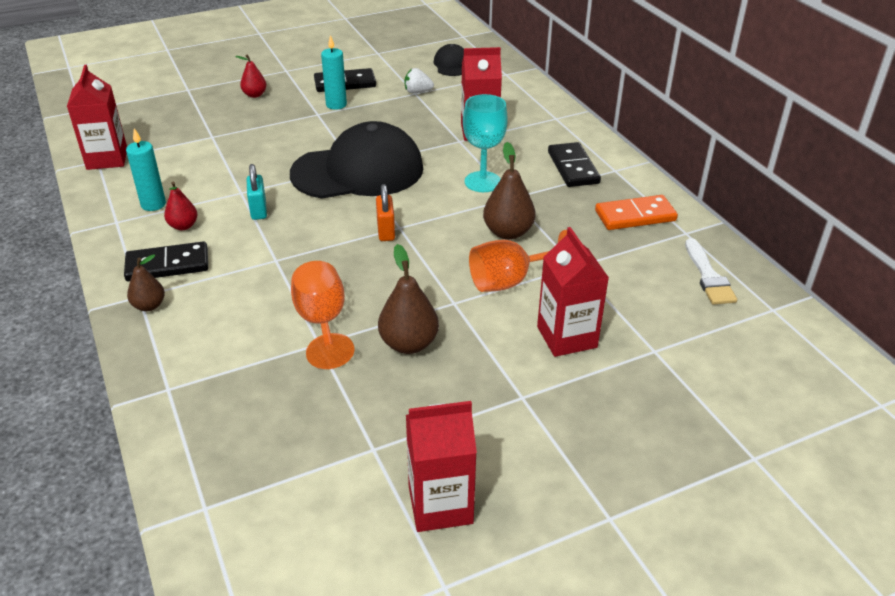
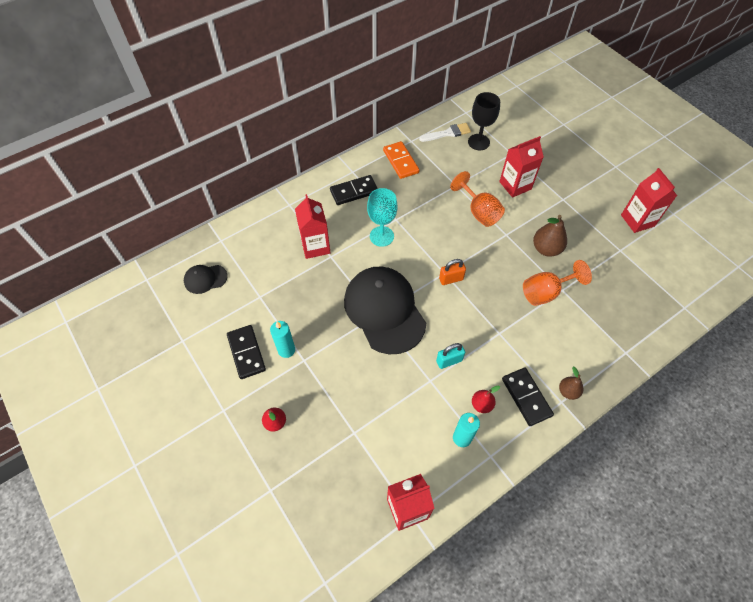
camera: 100 degrees left, 20 degrees up
(417, 92) = (257, 295): white strawberry -> none
(508, 232) = (434, 217): brown pear -> none
(686, 311) = (478, 142): none -> black goblet

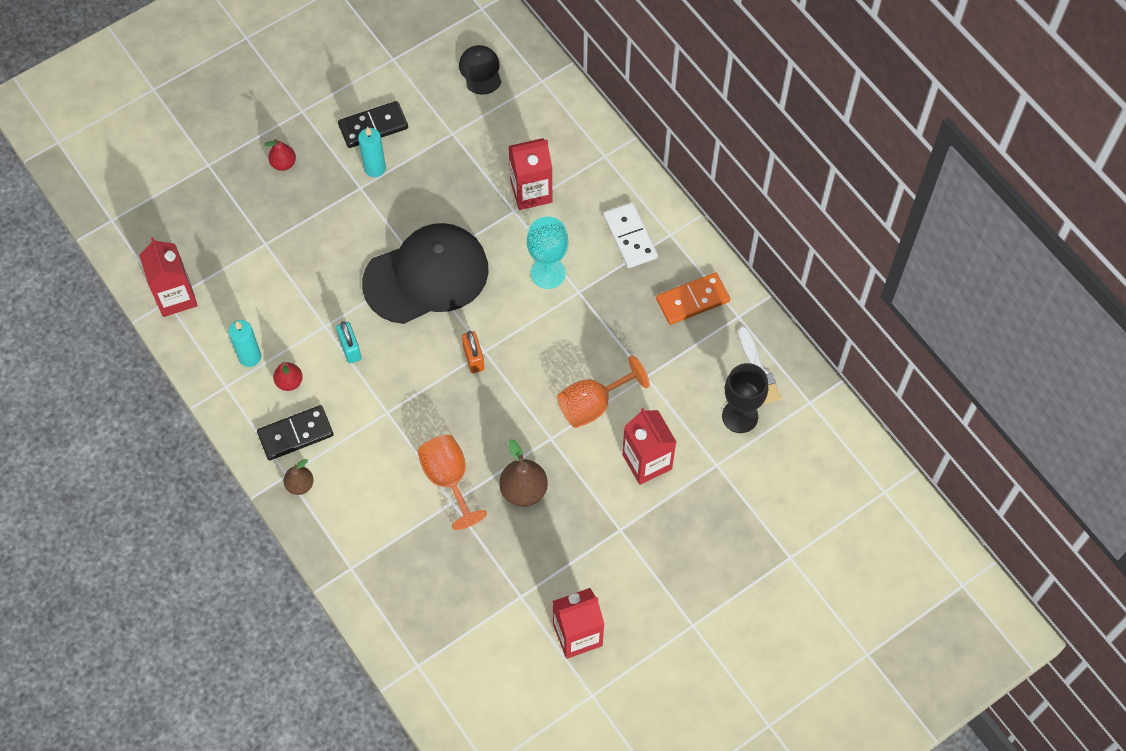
camera: 90 degrees right, 5 degrees up
(354, 191) = (630, 237): black domino -> white domino

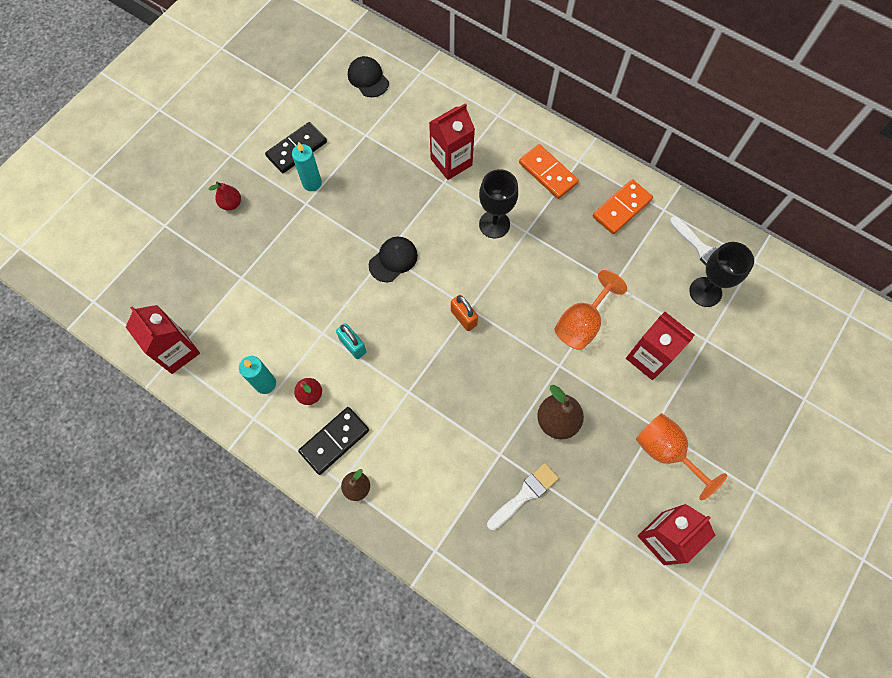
camera: 20 degrees left, 5 degrees up
(426, 276) = (393, 260): black cap -> black cap, size x0.46
(448, 479) = (488, 434): orange goblet -> orange goblet (666, 451)
(460, 548) = (525, 494): none -> white brush
(548, 273) = (494, 224): turquoise goblet -> black goblet
(630, 237) = (548, 173): white domino -> orange domino

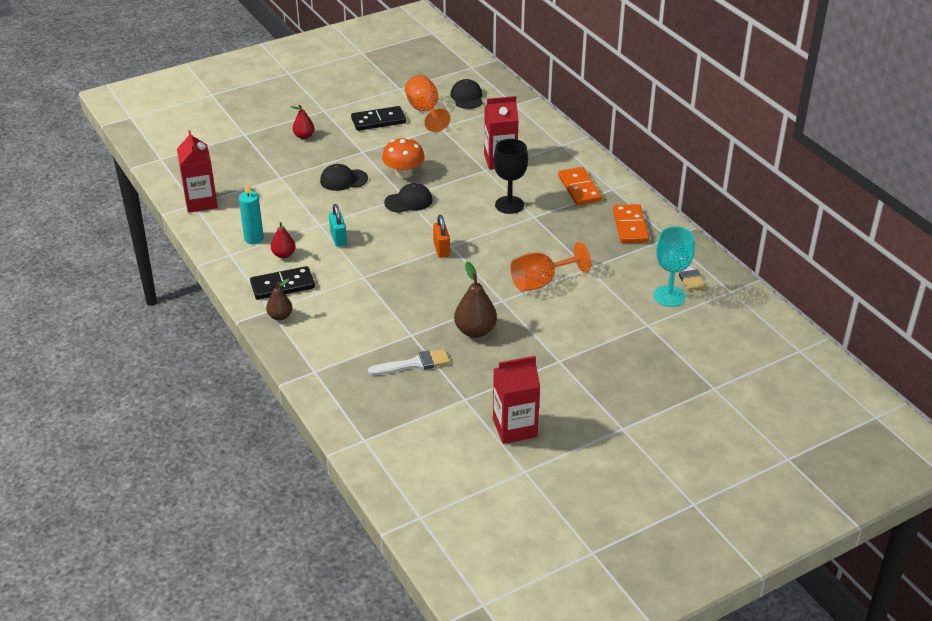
camera: 25 degrees right, 30 degrees down
(309, 255) = (343, 180): none -> black cap
(312, 183) = (376, 142): turquoise candle -> none
(365, 219) = (403, 173): none -> orange mushroom
(621, 208) = (630, 226): orange domino -> orange domino turned 75 degrees counterclockwise
(649, 357) = (586, 319): red carton -> none
(666, 451) = (557, 379): orange goblet -> orange goblet (425, 111)
(705, 292) = (669, 296): black goblet -> turquoise goblet

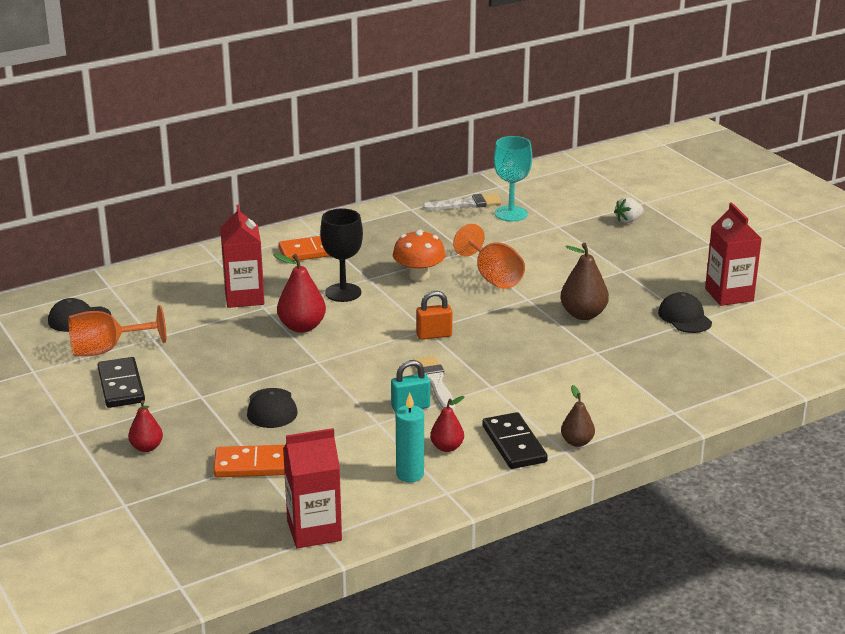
camera: 90 degrees left, 10 degrees down
(403, 173) = (262, 363): orange mushroom -> orange mushroom (419, 275)
(408, 201) = (329, 358): black cap -> black cap (684, 317)
(414, 364) = (646, 350): white brush -> white brush (435, 382)
(455, 188) = (302, 327): none -> red pear
(630, 226) = (389, 227): orange domino -> orange domino (256, 465)
(667, 373) = (628, 221): none -> white strawberry

